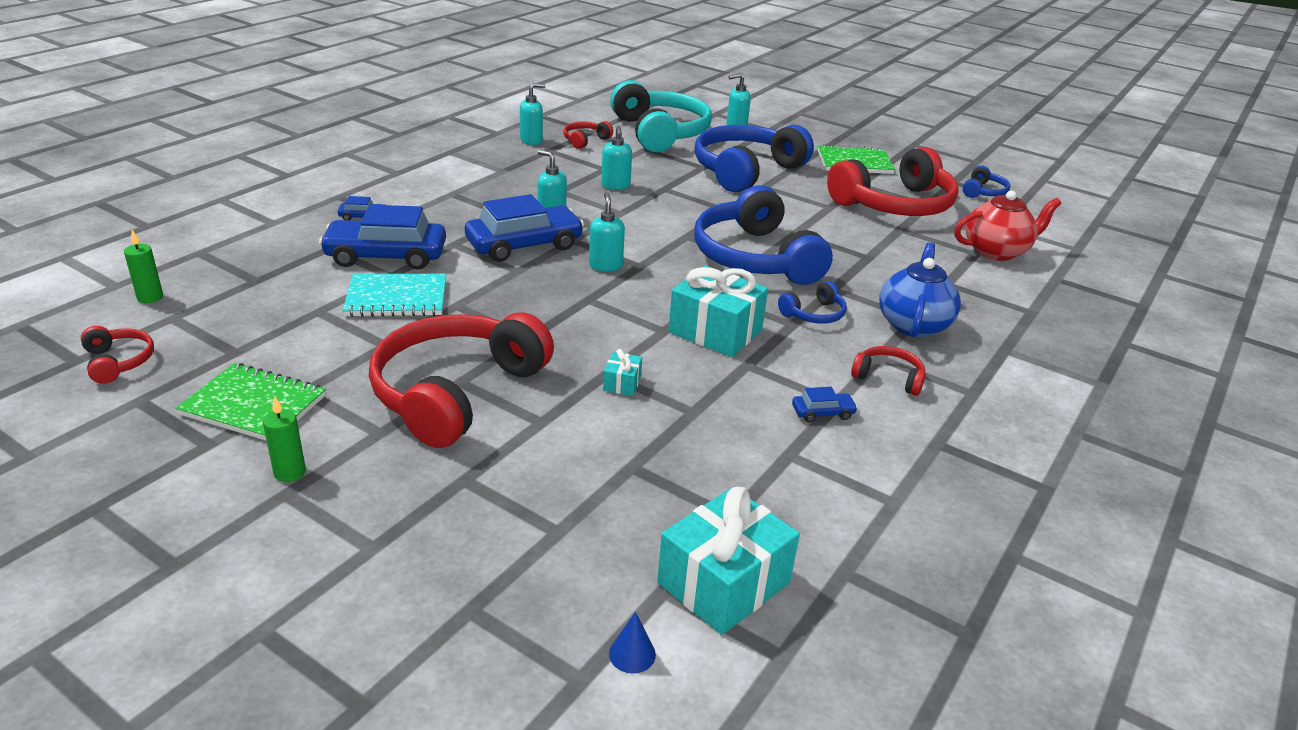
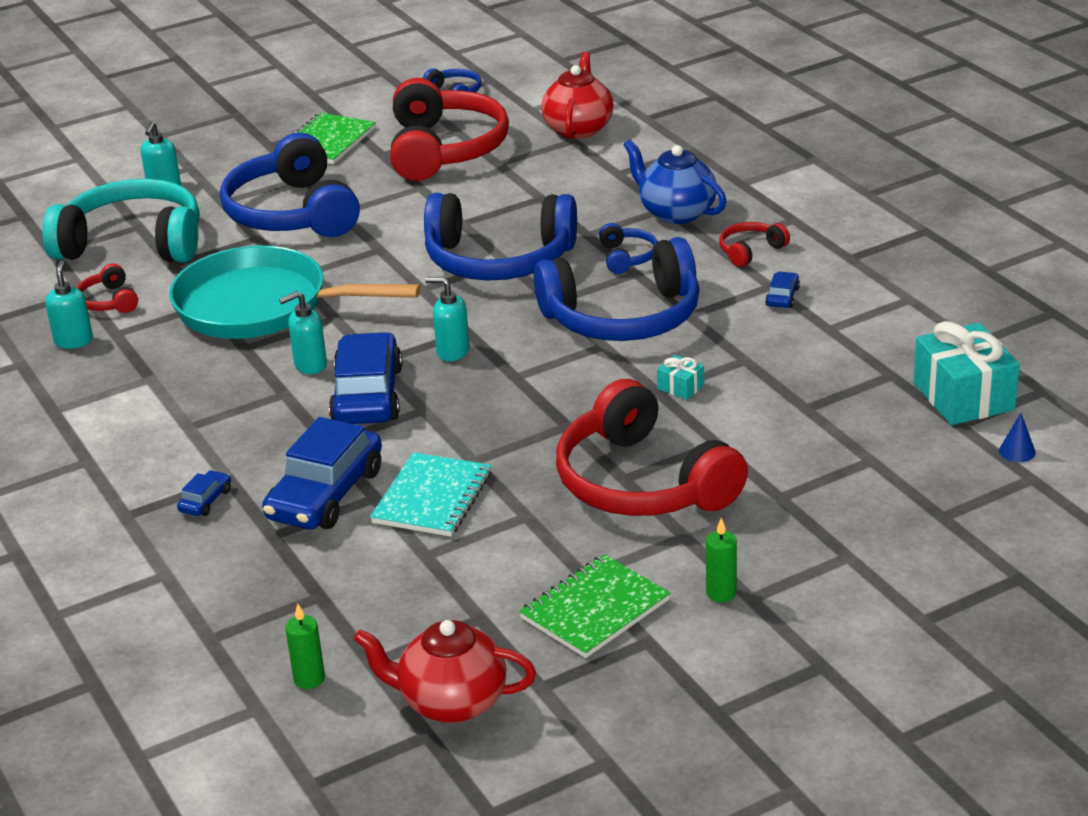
camera: 60 degrees left, 0 degrees up
(118, 362) = (451, 702): red headphones -> red teapot
(615, 186) = (262, 306): turquoise soap dispenser -> turquoise pan
(715, 331) = (623, 317): turquoise gift -> blue headphones

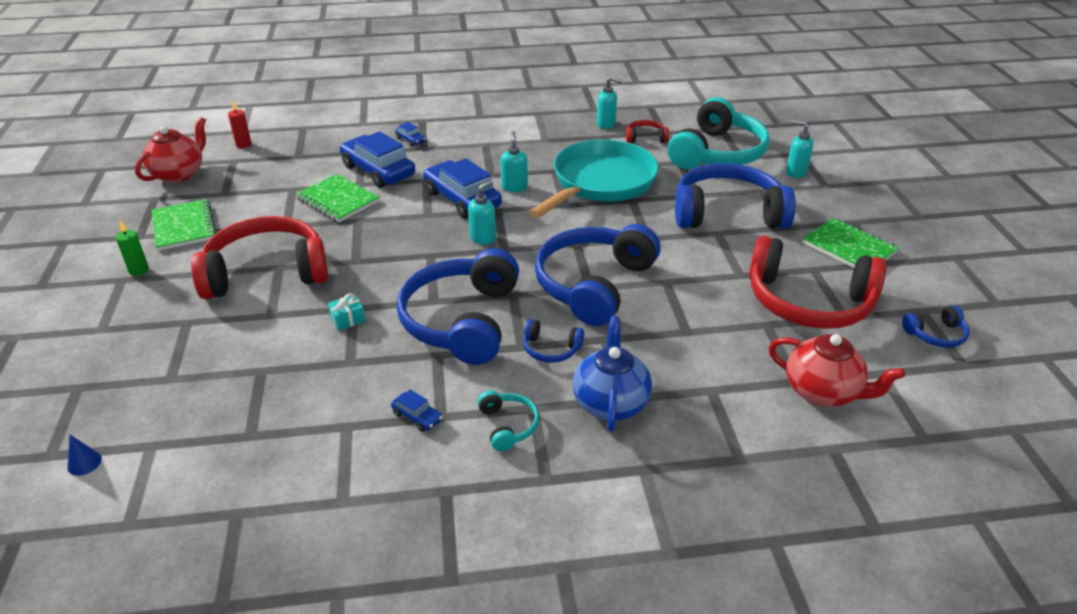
camera: 110 degrees right, 5 degrees up
(309, 679) = (243, 144): green candle -> red candle
(367, 395) = (462, 199): blue car -> blue car turned 150 degrees counterclockwise
(432, 498) = (338, 200): turquoise notebook -> green notebook
(676, 212) = (610, 402): blue teapot -> blue teapot turned 60 degrees counterclockwise
(750, 251) = (508, 426): red headphones -> turquoise headphones
(963, 396) = (178, 466): turquoise gift -> none

